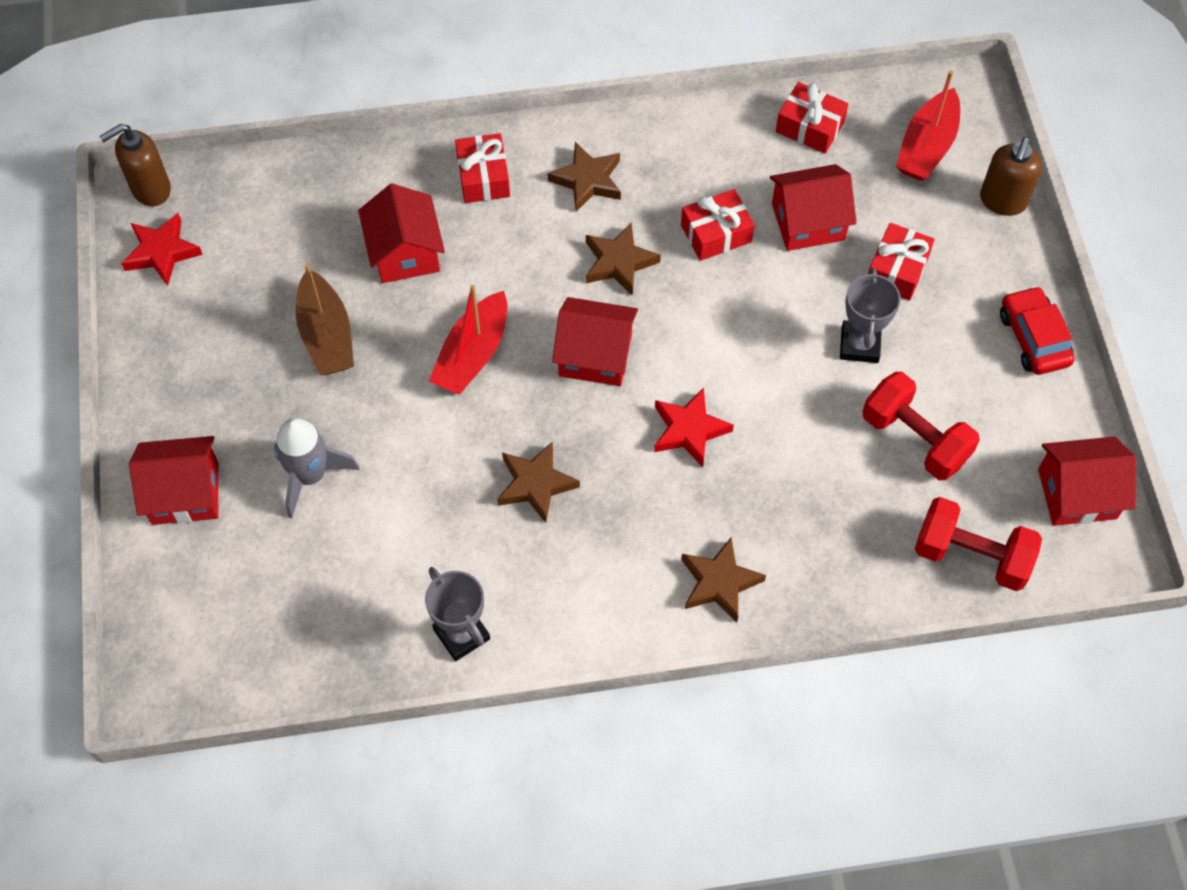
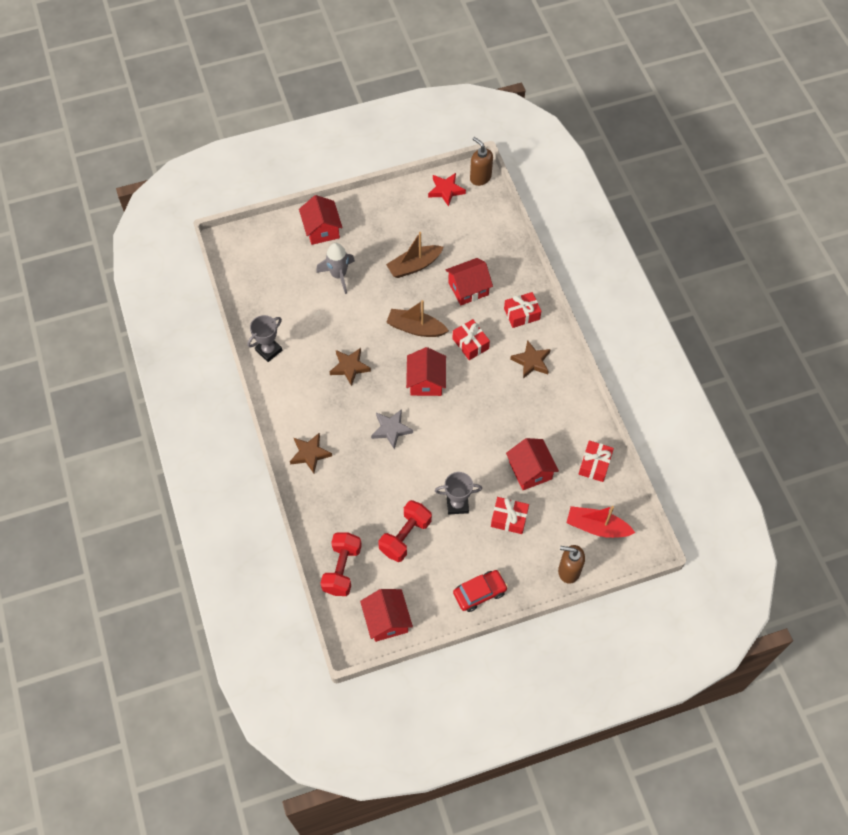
camera: 80 degrees right, 0 degrees up
(473, 354) = (416, 328): red boat -> brown boat
(619, 262) = (483, 383): brown star -> none
(689, 430) = (391, 429): red star -> grey star
(716, 233) = (512, 426): red gift -> red gift (470, 343)

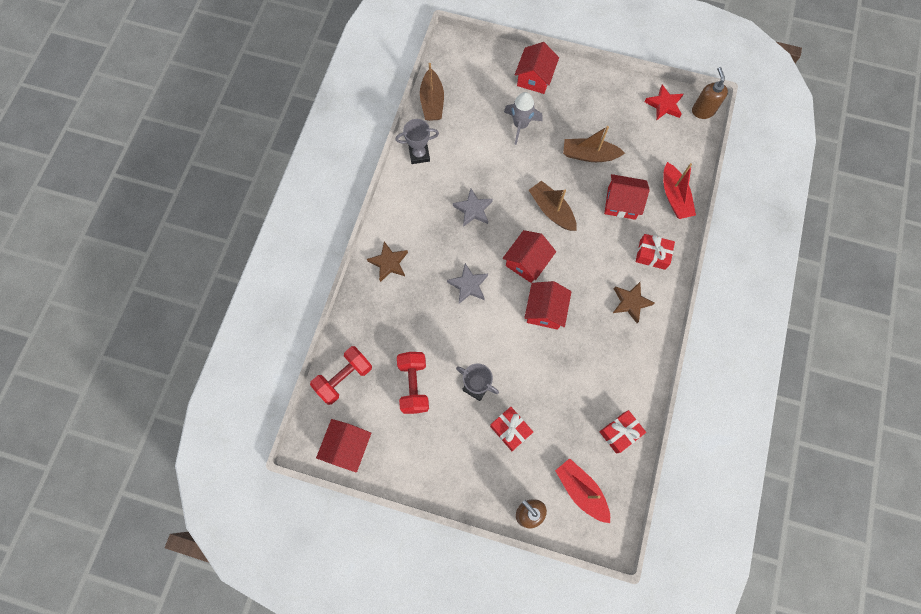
camera: 35 degrees right, 10 degrees up
(247, 300) = (432, 102): none -> brown boat
(349, 367) = (473, 209): brown star -> grey star
(405, 536) = (414, 385): red dumbbell -> red dumbbell turned 75 degrees counterclockwise
(470, 343) = (588, 253): red gift -> none
(479, 593) = (439, 477): red car -> none
(506, 258) = (674, 196): none -> red boat
(530, 470) = (559, 399): red house -> red house (545, 310)

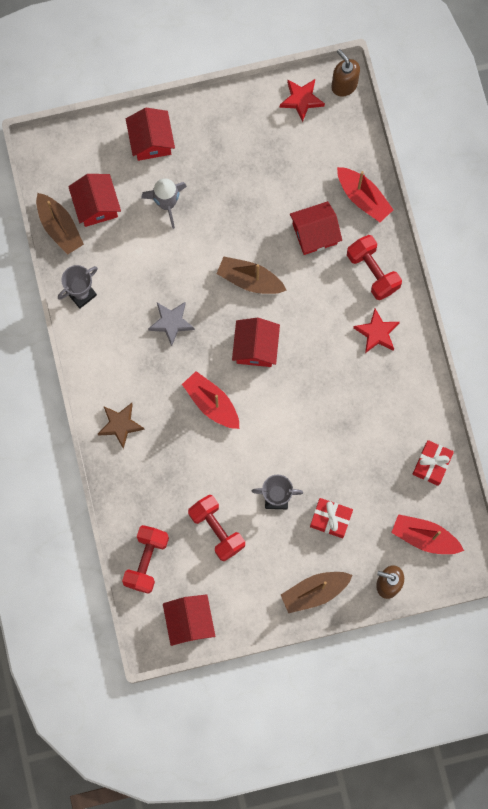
camera: 30 degrees left, 5 degrees up
(468, 285) = (211, 403): grey star -> red boat
(545, 310) = (300, 387): red house -> red house (96, 205)
(589, 155) = (255, 198): brown boat -> brown boat (314, 592)
(630, 302) = (377, 333): brown star -> red star
(652, 254) = (372, 272): red gift -> red dumbbell

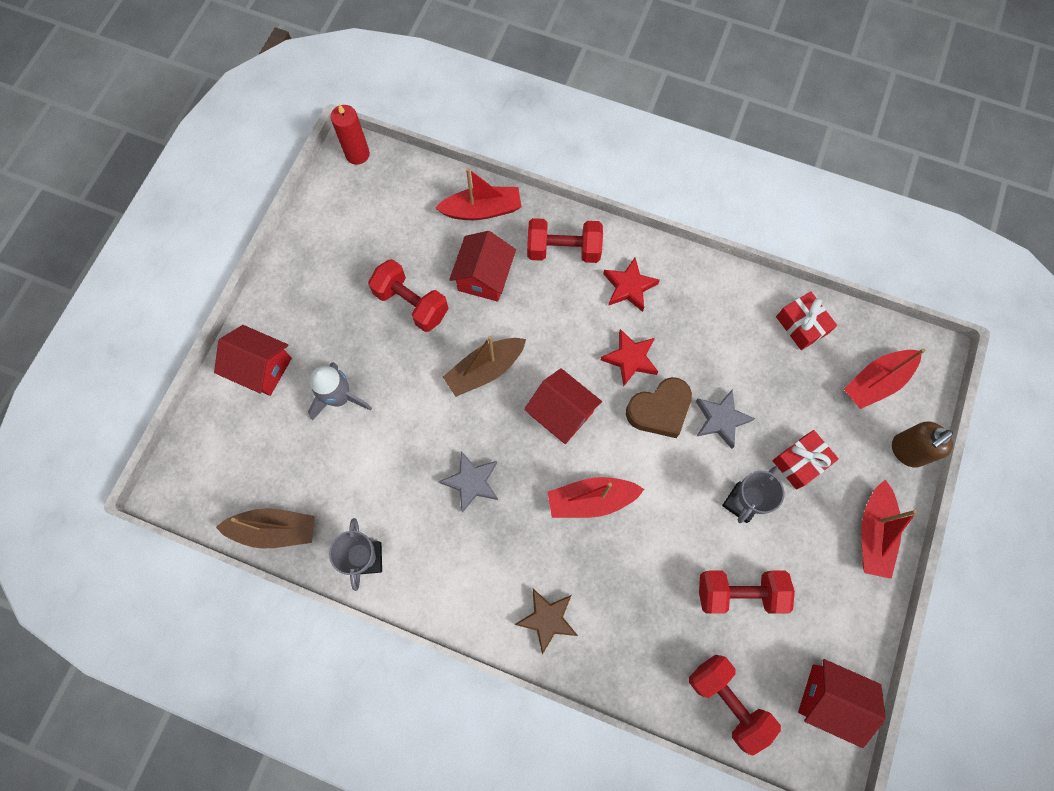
camera: 55 degrees left, 5 degrees down
(96, 205) = (283, 473): red house -> none
(261, 201) = (411, 304): none -> red dumbbell
(301, 100) = (340, 200): red star -> red star (630, 359)
(302, 408) = (659, 410): none -> brown heart
(314, 592) = (873, 533): brown boat -> red boat
(324, 451) = (721, 419): none -> grey star
(344, 85) = (357, 154): brown soap dispenser -> red candle

